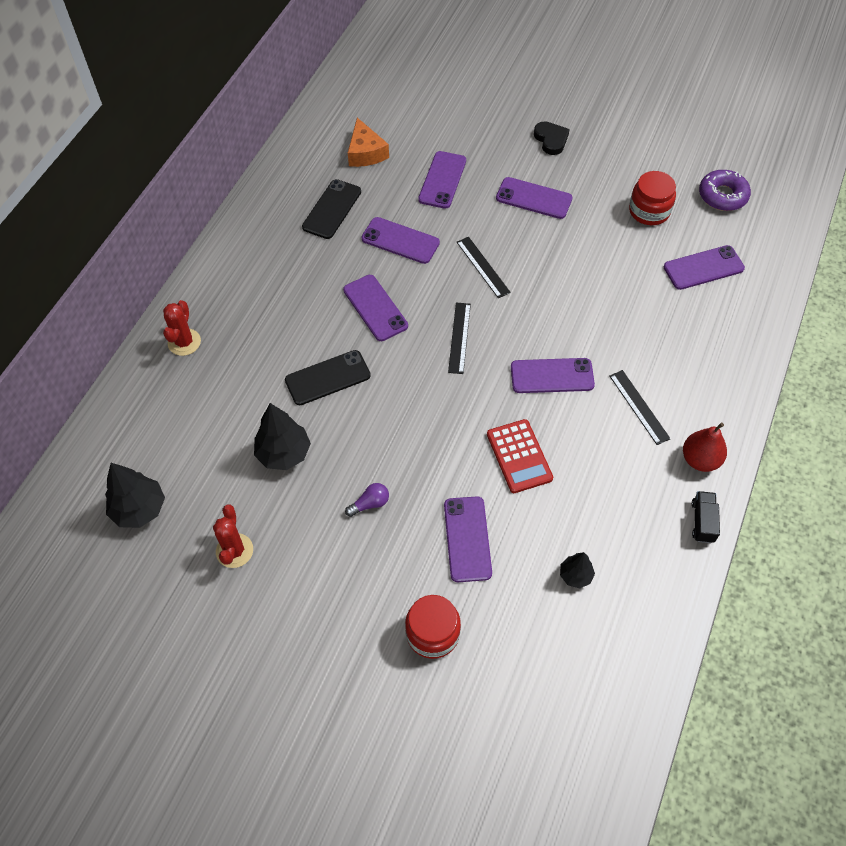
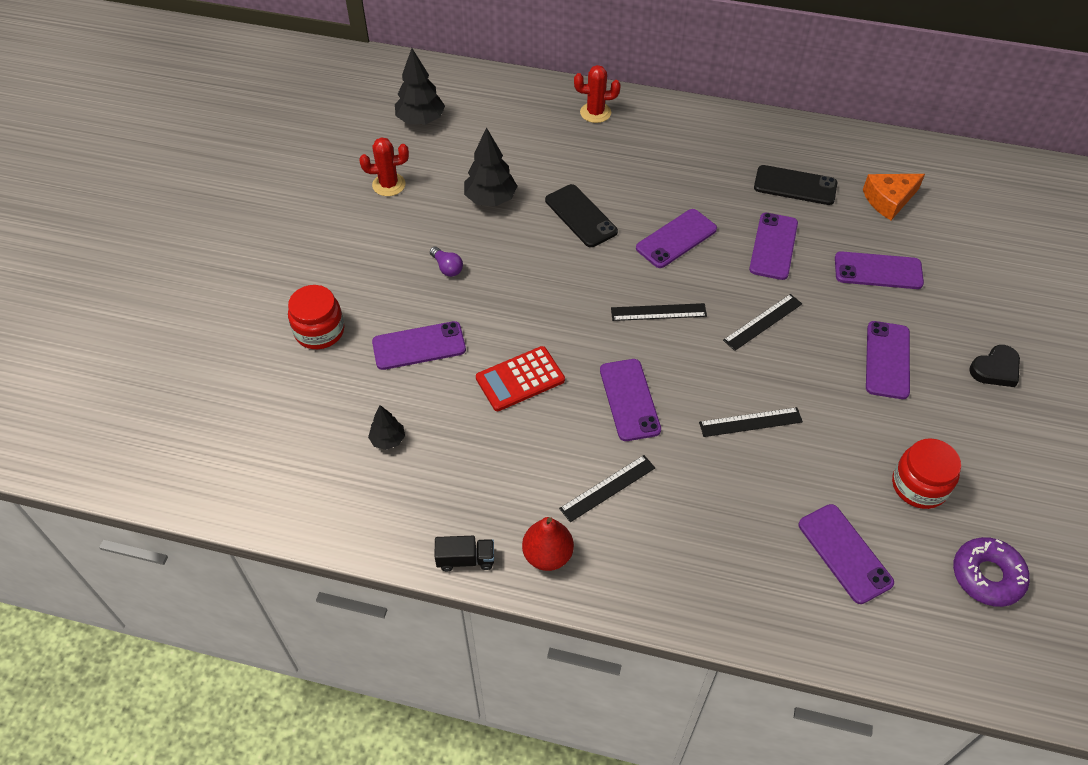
camera: 80 degrees right, 5 degrees down
(583, 297) = (750, 422): none -> black ruler

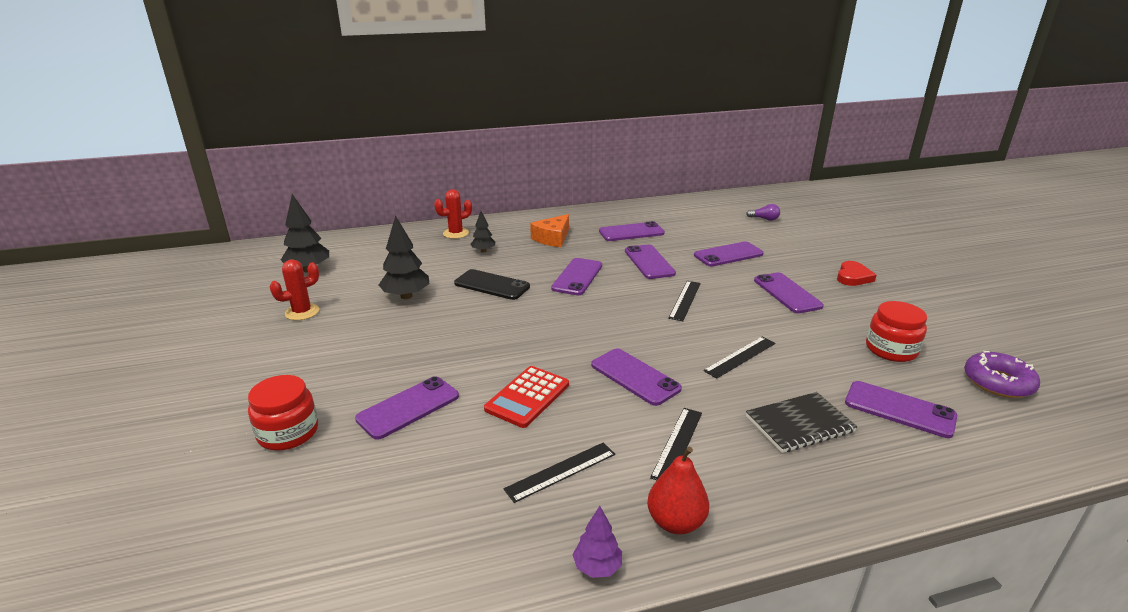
camera: 30 degrees left, 25 degrees down
(388, 440) = (427, 494): black tree -> black tree (483, 251)
(447, 267) = (397, 346): purple light bulb -> purple light bulb (764, 219)
(465, 559) = (597, 567): black truck -> purple tree
(658, 312) = (604, 318): black ruler -> black ruler (561, 471)
(732, 521) = (799, 424): none -> black notebook
(795, 185) = (631, 232): black phone -> purple phone
(889, 200) = (696, 224): orange cheese -> orange cheese (552, 238)
(995, 369) = (853, 277): black heart -> red heart

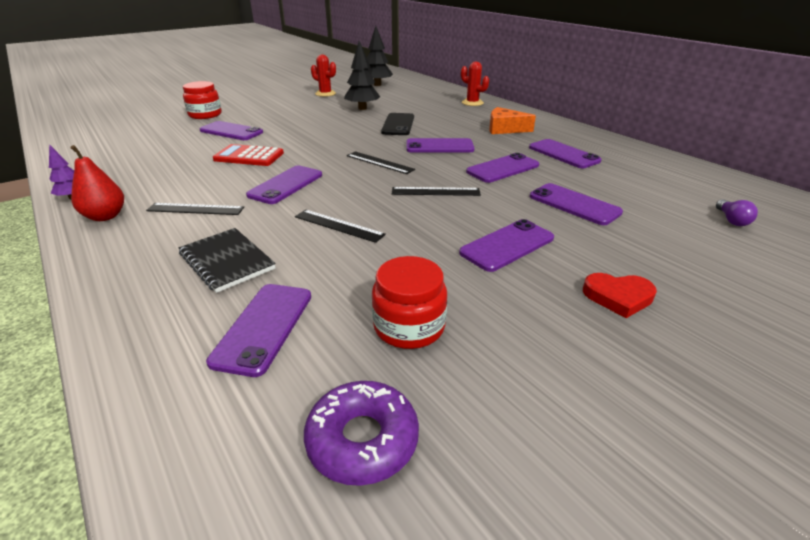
camera: 70 degrees right, 5 degrees up
(483, 251) = (452, 114): black tree -> none
(561, 471) = (166, 176): black ruler -> black ruler (379, 162)

